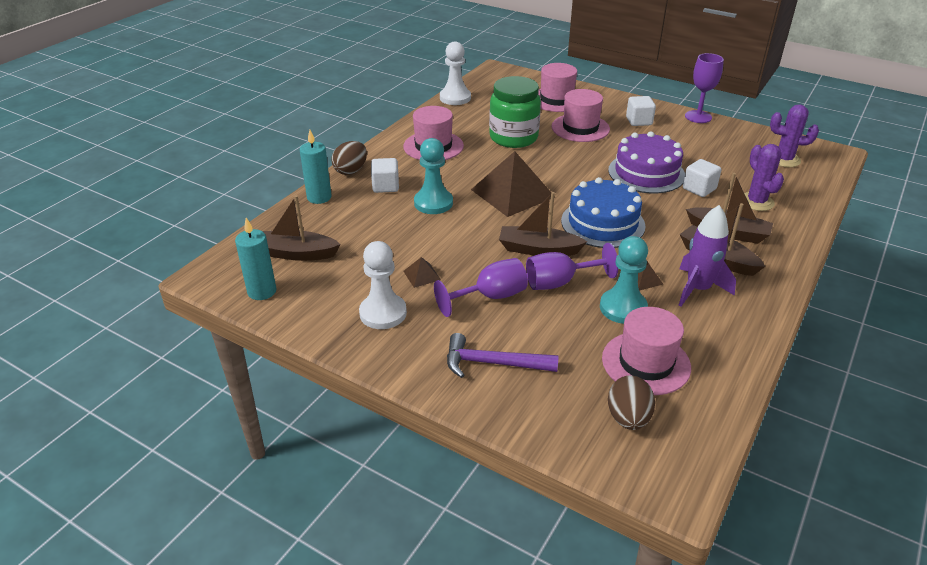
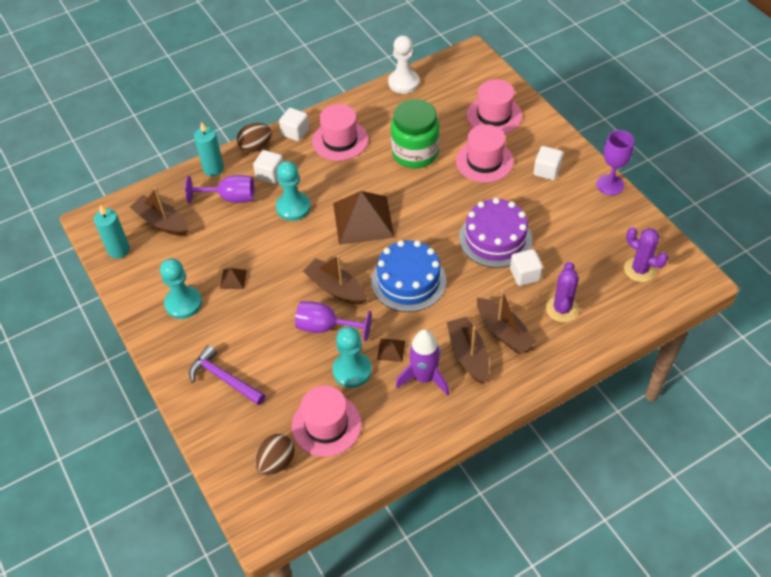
camera: 30 degrees right, 15 degrees up
(383, 151) = (295, 132): none -> white cube
(383, 313) = (183, 303): white pawn -> turquoise pawn
(490, 297) = (266, 320): purple goblet -> purple goblet (230, 198)

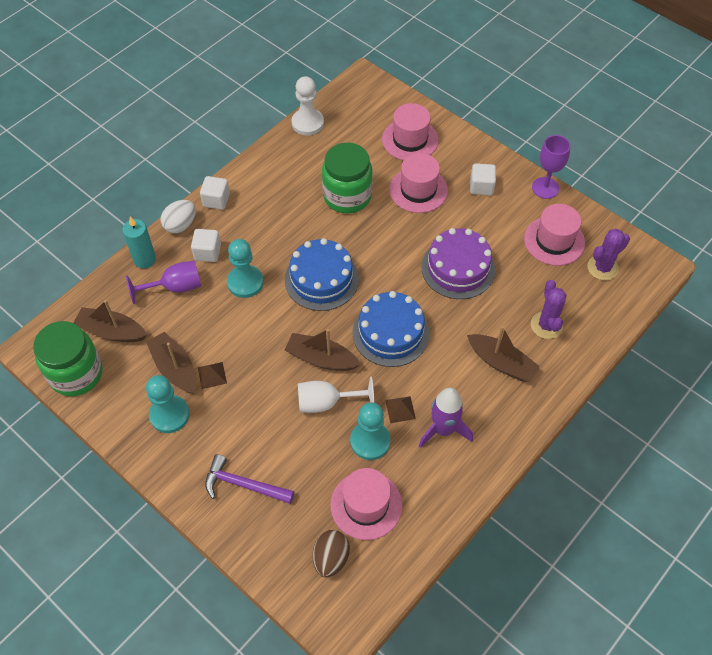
camera: 20 degrees left, 5 degrees up
(119, 250) = (76, 374): turquoise candle -> green jar
(256, 147) = (180, 225): brown egg -> white egg
(325, 327) = (326, 402): purple goblet -> white goblet
(340, 140) = (266, 199): pink hat -> pink hat (554, 241)
(363, 220) = (321, 279): brown pyramid -> blue cake
(468, 355) = (476, 395): brown boat -> brown boat (175, 368)
(525, 275) = (499, 299): white cube -> none
(639, 269) = (602, 268): purple cactus -> purple cactus turned 60 degrees counterclockwise

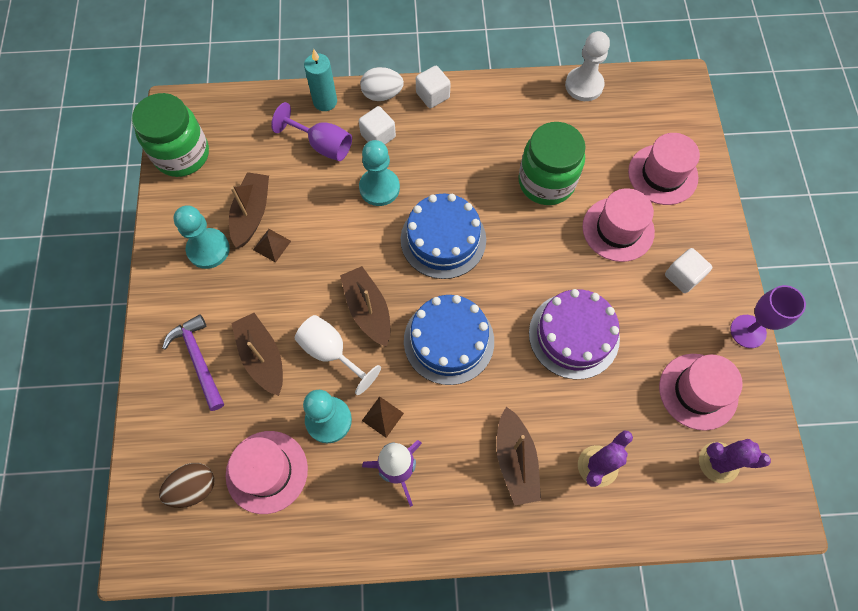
camera: 45 degrees right, 10 degrees up
(112, 331) = (240, 142): brown boat -> brown boat (262, 357)

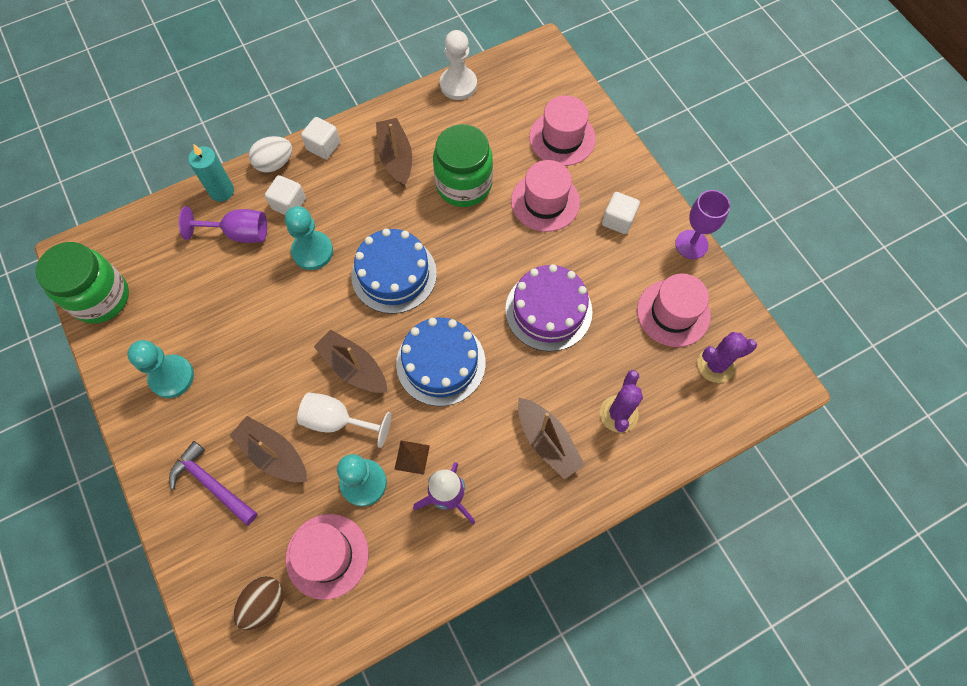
camera: 25 degrees left, 0 degrees up
(251, 214) = (199, 326): brown boat -> brown boat (396, 157)
(272, 245) = (233, 347): brown pyramid -> none

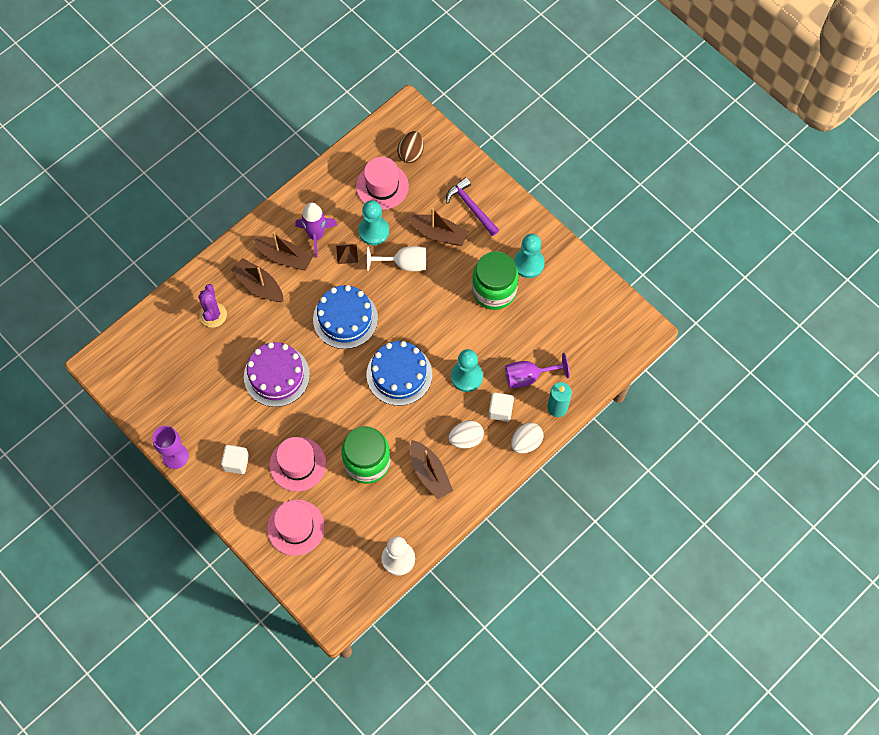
camera: 165 degrees right, 0 degrees up
(100, 298) = (606, 304): green jar -> green jar (494, 290)
(212, 484) = (471, 207): purple hammer -> purple hammer turned 150 degrees counterclockwise
(323, 146) = (492, 468): white cube -> none
(341, 183) = (466, 439): none -> white egg
(354, 367) = (405, 300): brown boat -> brown boat (284, 257)
(673, 313) = (183, 397): pink hat -> none
(715, 365) = (148, 365): purple cactus -> none

